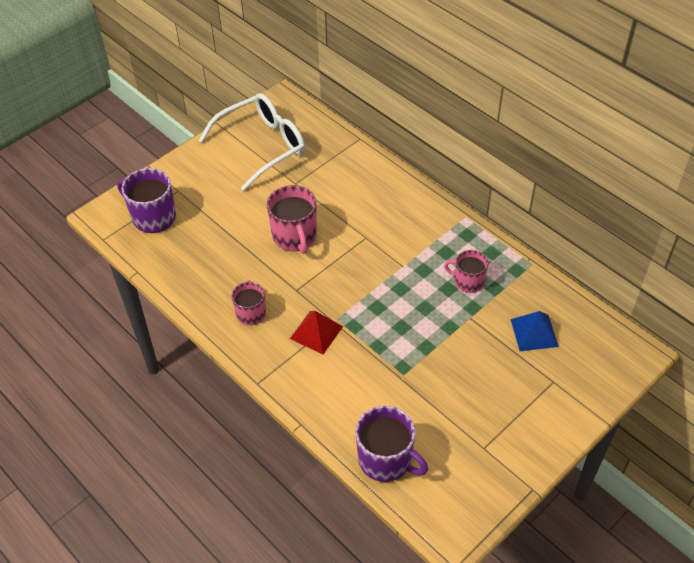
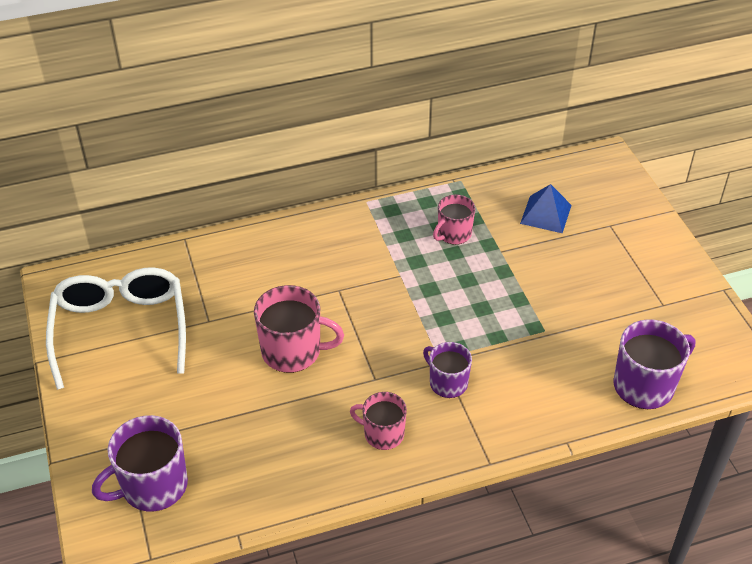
camera: 65 degrees left, 5 degrees down
(316, 332) = (447, 383): red pyramid -> purple mug

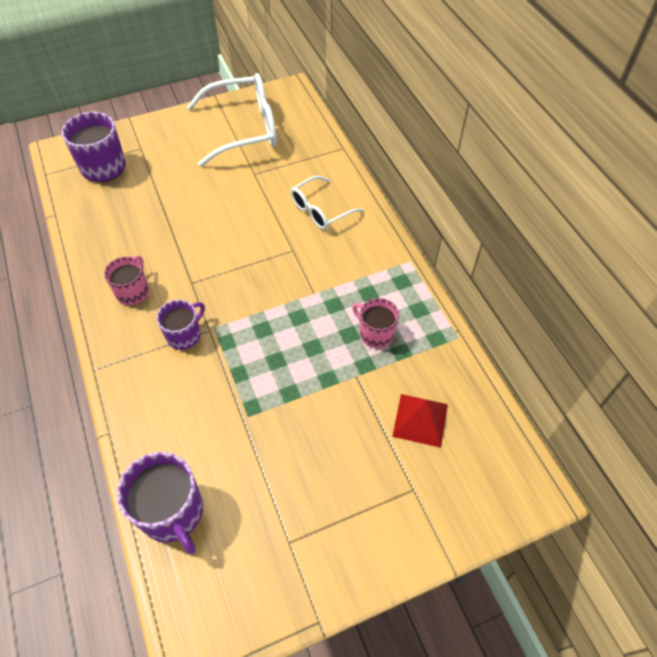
camera: 85 degrees right, 10 degrees up
(282, 264) = (320, 210): none -> white glasses
(293, 351) = (222, 227): pink mug -> none
(546, 214) = (420, 420): blue pyramid -> red pyramid

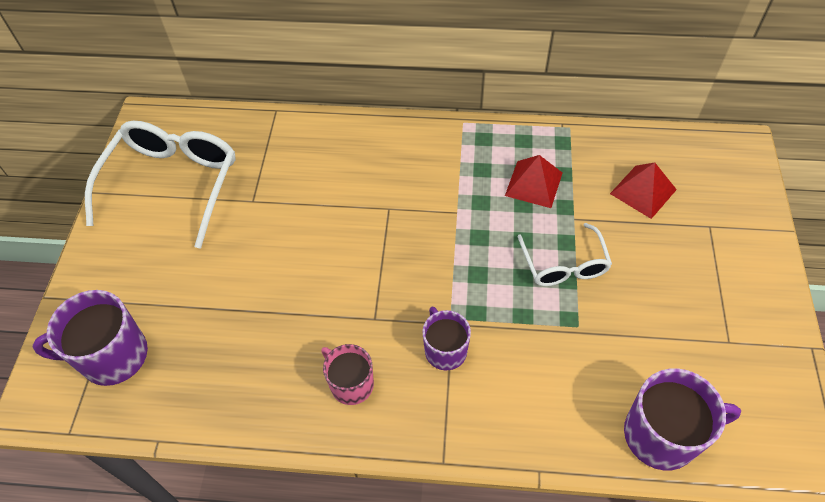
camera: 60 degrees left, 0 degrees up
(320, 210) = (350, 163): white glasses -> white glasses (564, 264)
(375, 333) = (533, 184): pink mug -> red pyramid

